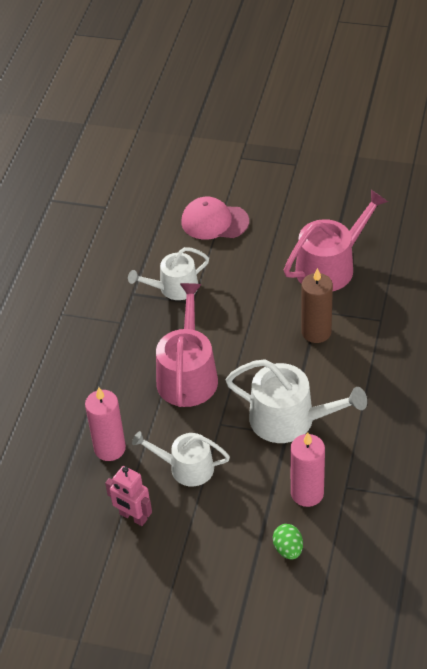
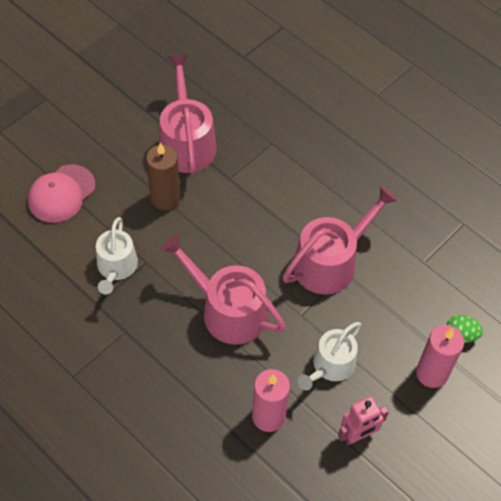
camera: 65 degrees left, 10 degrees up
(290, 419) = (330, 262): white watering can -> pink watering can
(307, 493) = (414, 291): pink candle -> pink candle (432, 373)
(316, 332) = (251, 192): brown candle -> brown candle (165, 198)

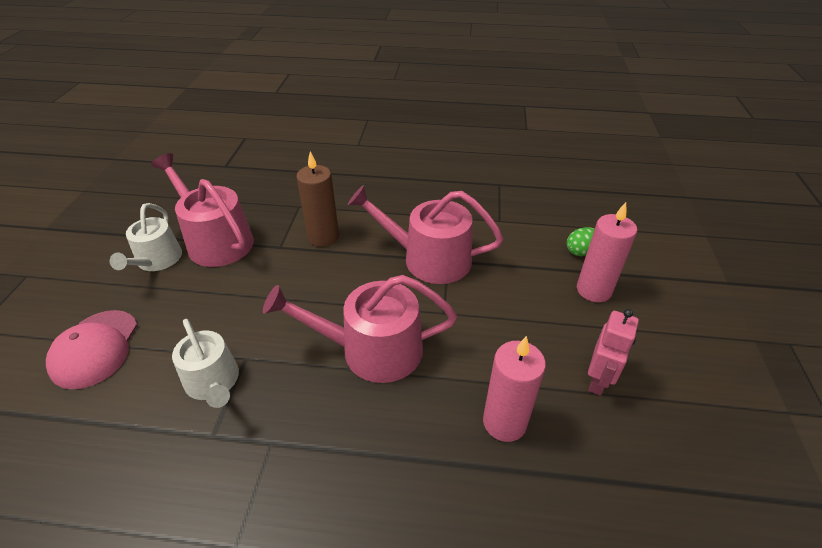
camera: 35 degrees left, 15 degrees down
(165, 198) = (226, 292): brown candle -> brown candle (323, 237)
(330, 262) = (428, 259): pink watering can -> pink watering can turned 90 degrees counterclockwise
(330, 366) = (512, 337): white watering can -> white watering can (157, 260)

